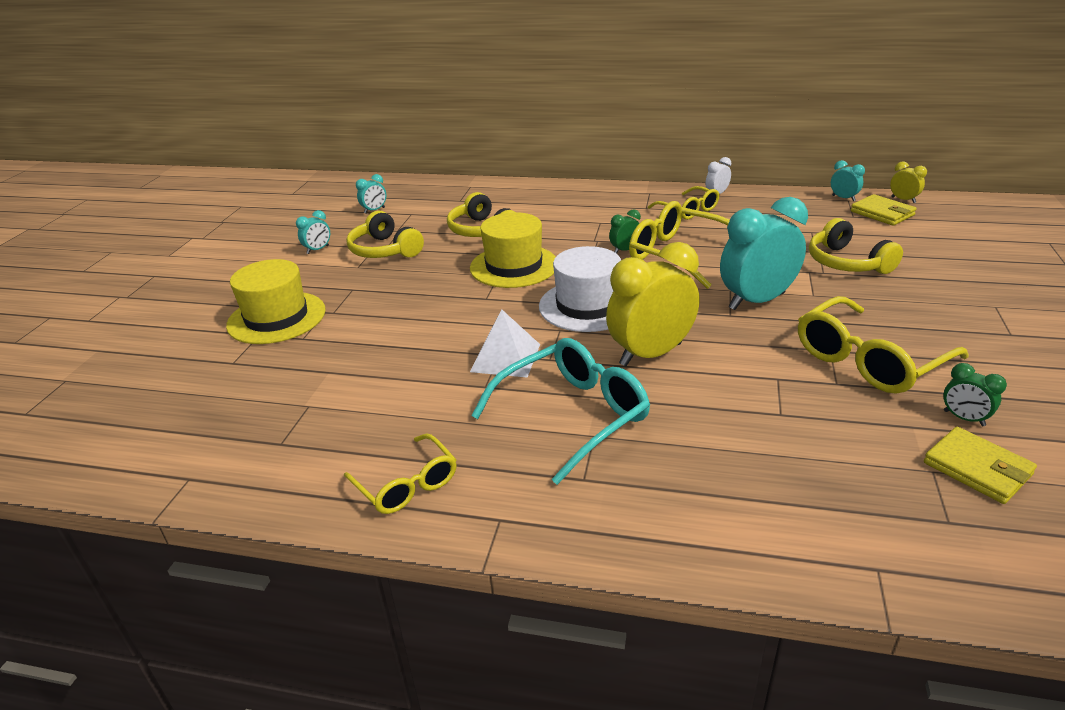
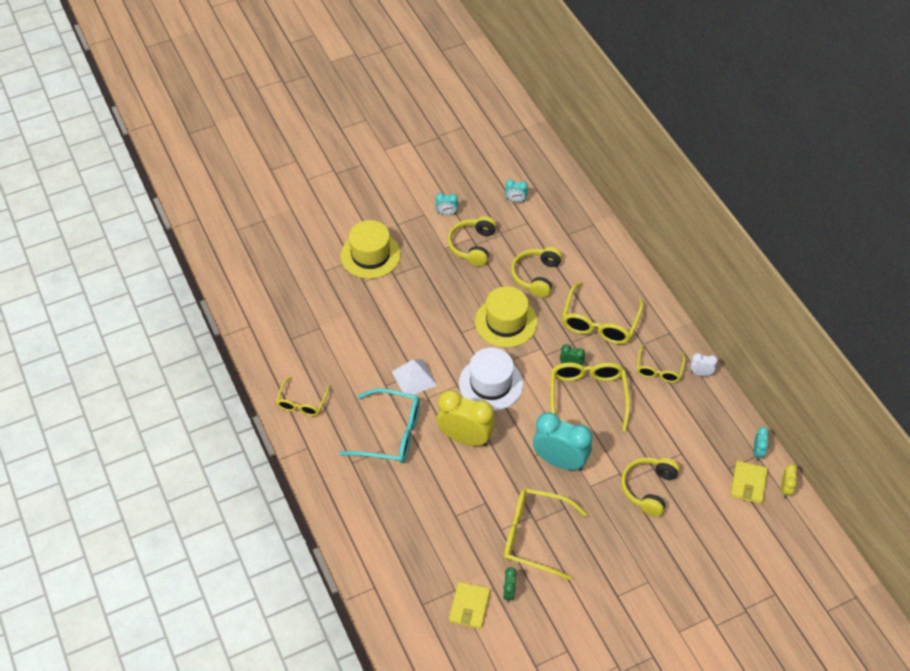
camera: 50 degrees right, 20 degrees up
(590, 219) = (600, 322): none -> yellow glasses

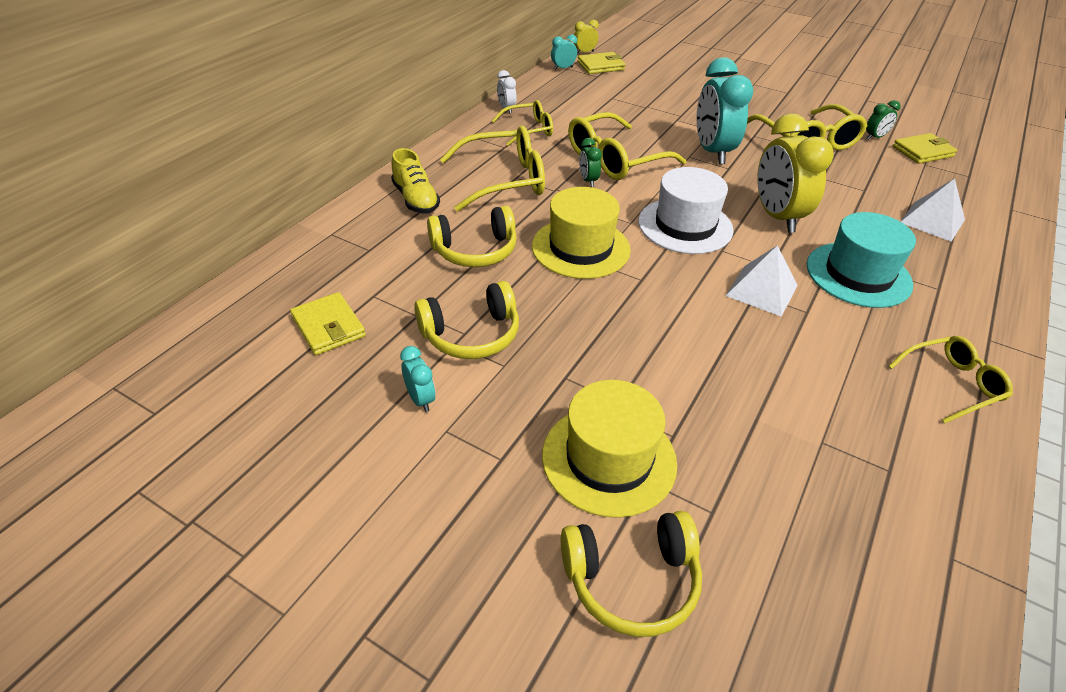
camera: 125 degrees left, 10 degrees down
(390, 433) = (858, 274): turquoise glasses -> turquoise hat
(400, 523) = (932, 221): none -> white pyramid
(515, 200) = (329, 327): turquoise clock -> yellow wallet
(605, 272) = (416, 199): none -> yellow shoe
(648, 488) = (671, 103): yellow headphones -> yellow headphones (631, 580)

